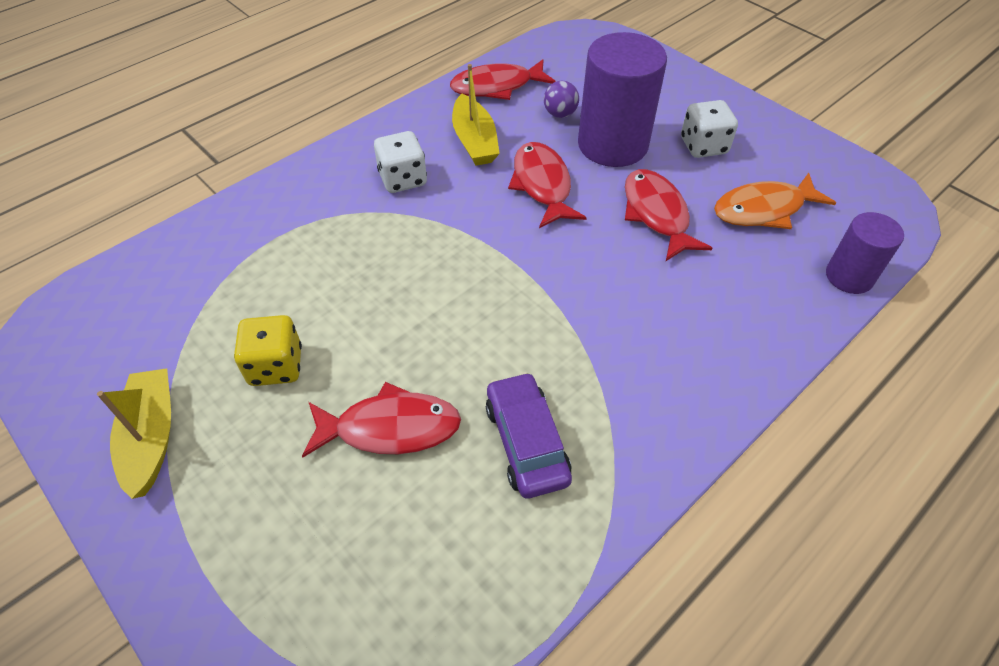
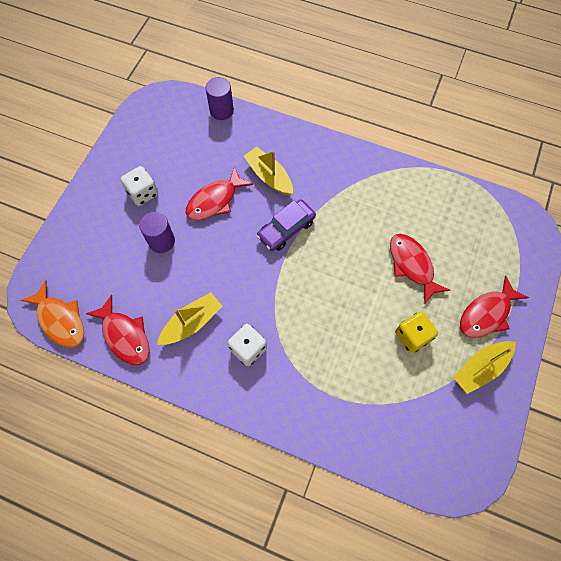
camera: 115 degrees left, 15 degrees up
(526, 442) = (386, 209): purple car -> purple car (286, 229)
(542, 185) = (217, 266): red fish -> red fish (487, 313)
(560, 114) = (141, 282): purple ball -> none
(612, 144) = (161, 241): purple cylinder -> purple cylinder, size x0.57
(676, 293) = (269, 176): none -> yellow boat
(764, 209) = (188, 153): orange fish -> orange fish (60, 320)

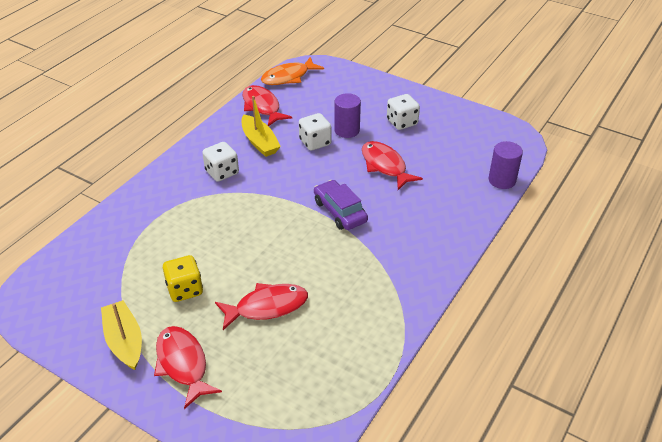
camera: 100 degrees right, 25 degrees down
(125, 335) = (262, 107): red fish -> red fish turned 90 degrees clockwise
(185, 268) = (315, 142): none -> white dice
(269, 176) = (408, 206): yellow boat -> none

